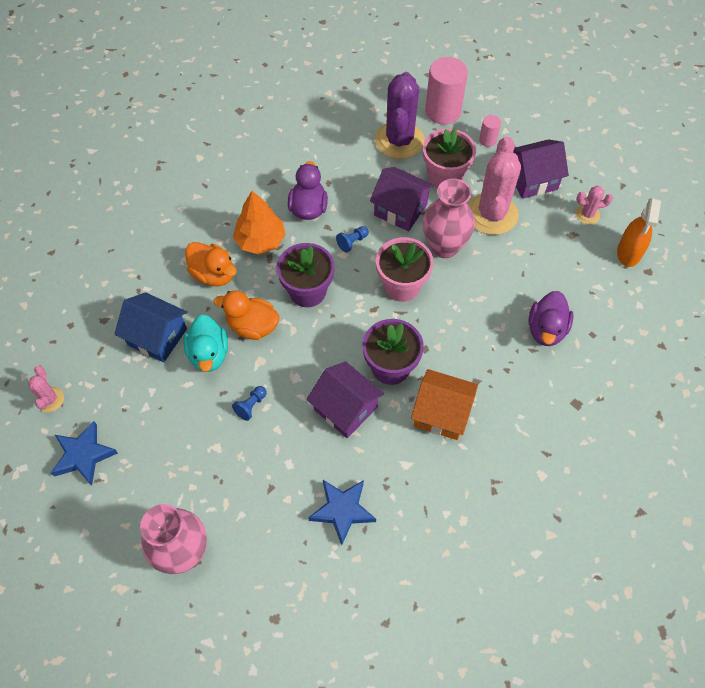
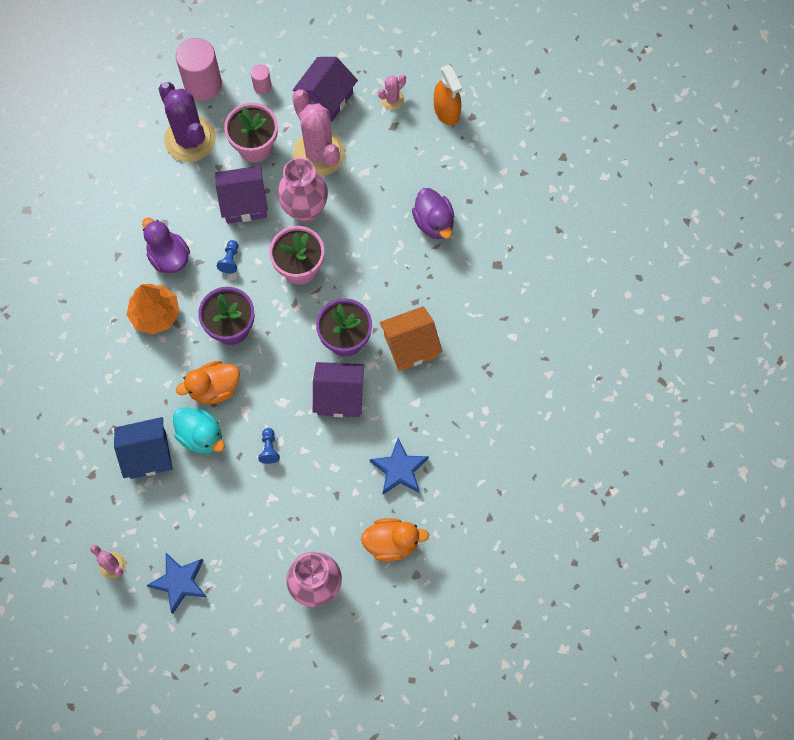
camera: 40 degrees left, 10 degrees up
(213, 274) = (144, 371): orange duck -> orange duck (392, 542)

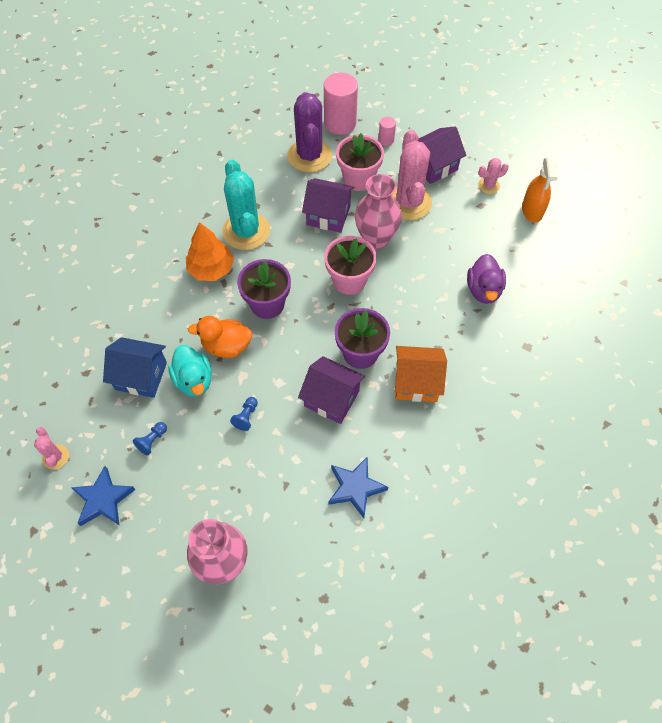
camera: 25 degrees right, 10 degrees down
(169, 257) = (246, 231): purple duck -> turquoise cactus
(230, 260) = (294, 252): blue pawn -> blue pawn (152, 441)
(392, 542) = (315, 554): orange duck -> none

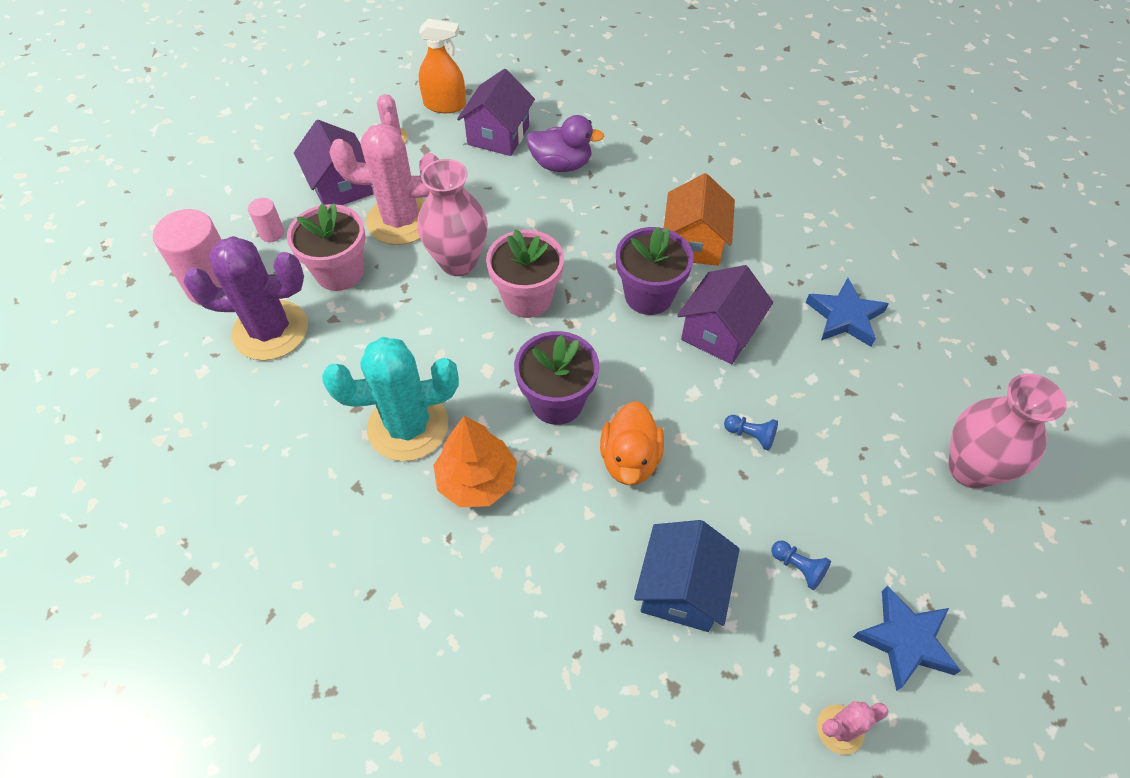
camera: 85 degrees left, 5 degrees down
(194, 380) = (690, 507): turquoise duck -> none
(328, 215) = (401, 314): purple house -> purple house (498, 135)

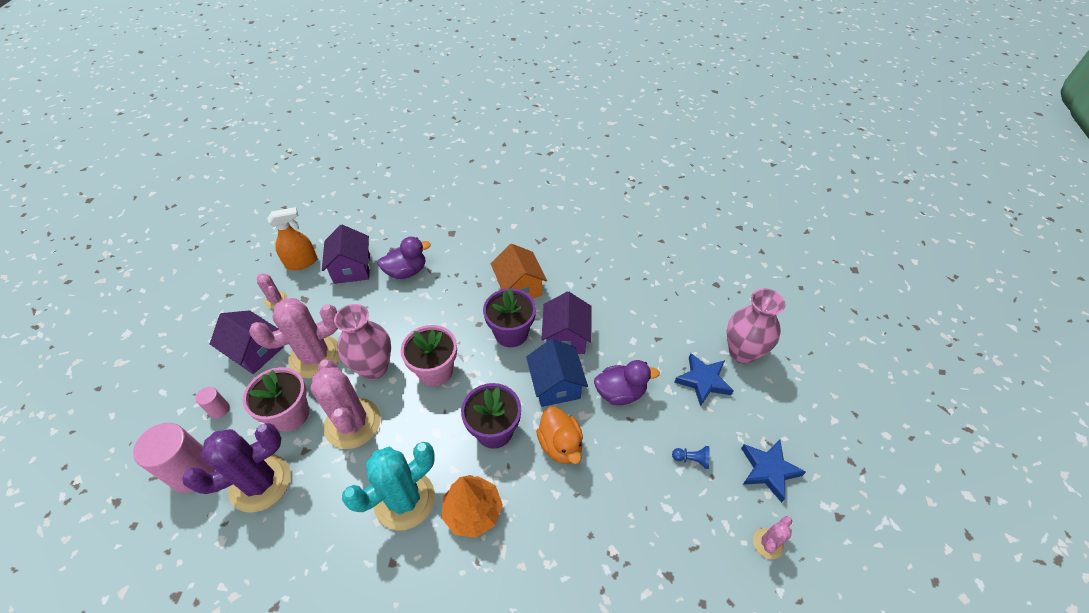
camera: 30 degrees left, 5 degrees down
(399, 314) = (352, 423): none -> pink cactus
(681, 589) = (637, 510): blue house -> blue house (556, 385)
(750, 435) = (620, 393): blue pawn -> purple duck
(845, 317) = (629, 295): blue star -> blue star (703, 381)

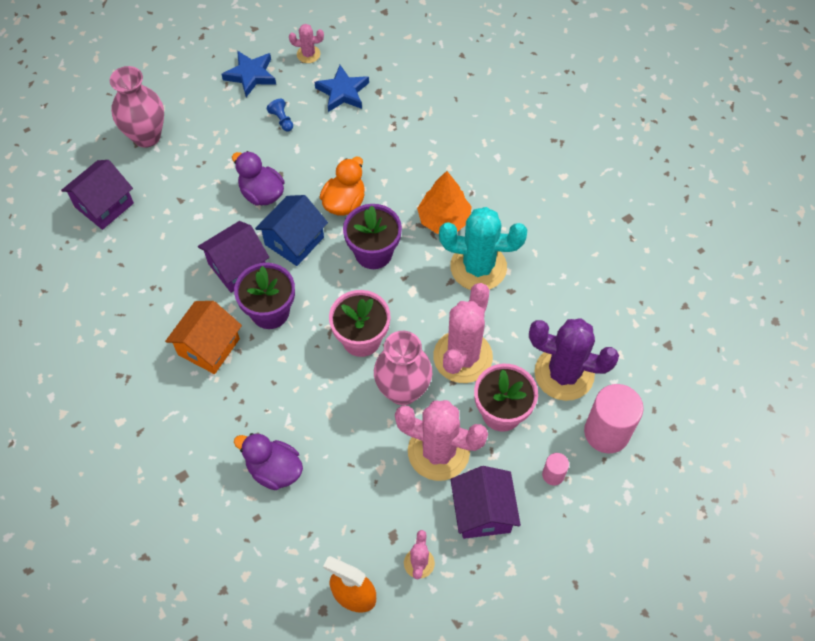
camera: 130 degrees left, 10 degrees up
(352, 268) = (316, 530): purple house -> purple house (104, 205)
(703, 381) = (201, 147): blue star -> blue star (343, 92)

